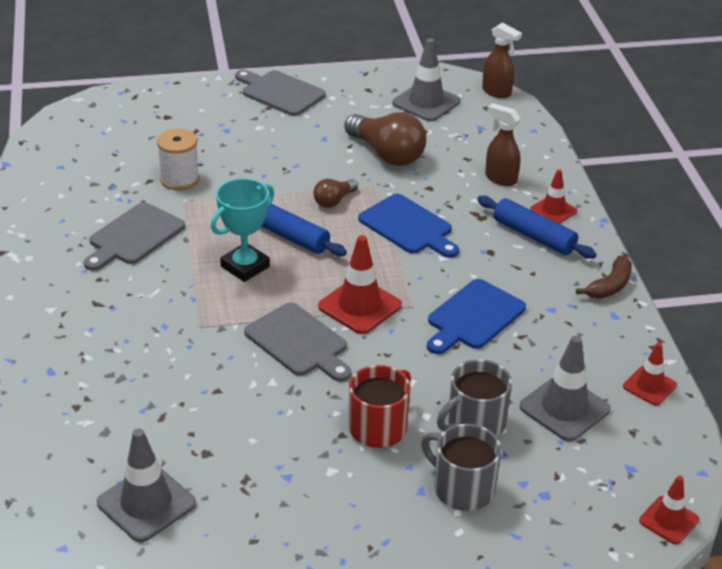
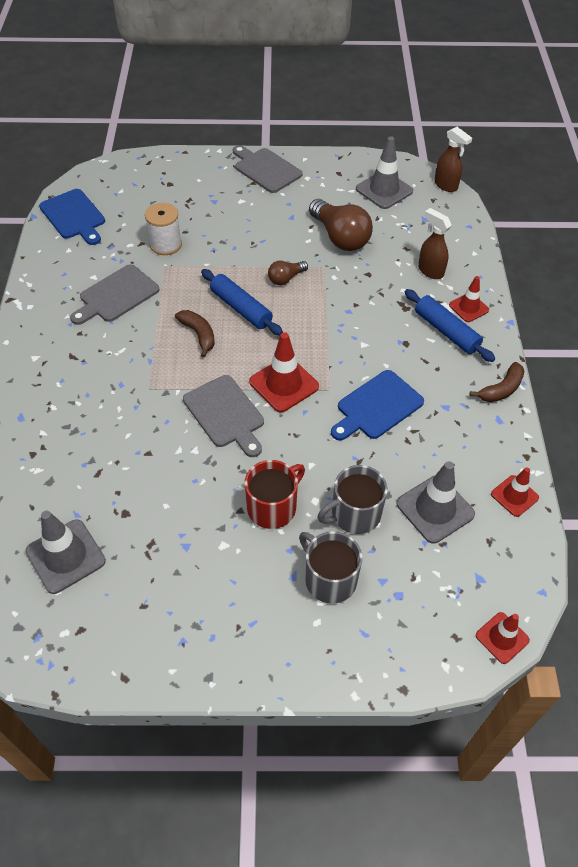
camera: 10 degrees right, 15 degrees up
(245, 266) = (199, 334): turquoise trophy -> brown banana
(408, 227) = (342, 310): blue cutting board -> blue cutting board (74, 216)

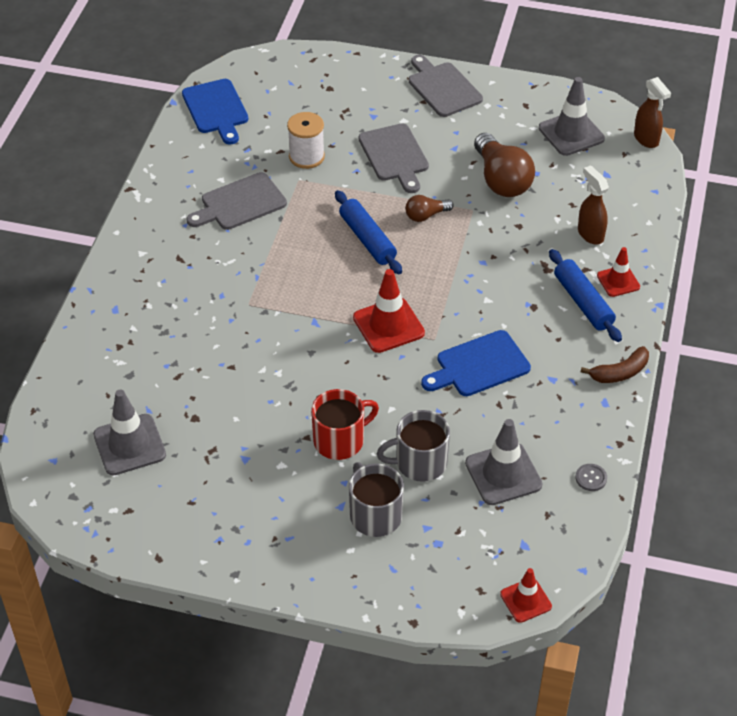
camera: 15 degrees right, 5 degrees down
(199, 334) = (315, 259): brown banana -> none
(225, 414) = (319, 344): grey cutting board -> grey cutting board (394, 156)
(514, 496) = (591, 478): red traffic cone -> grey button

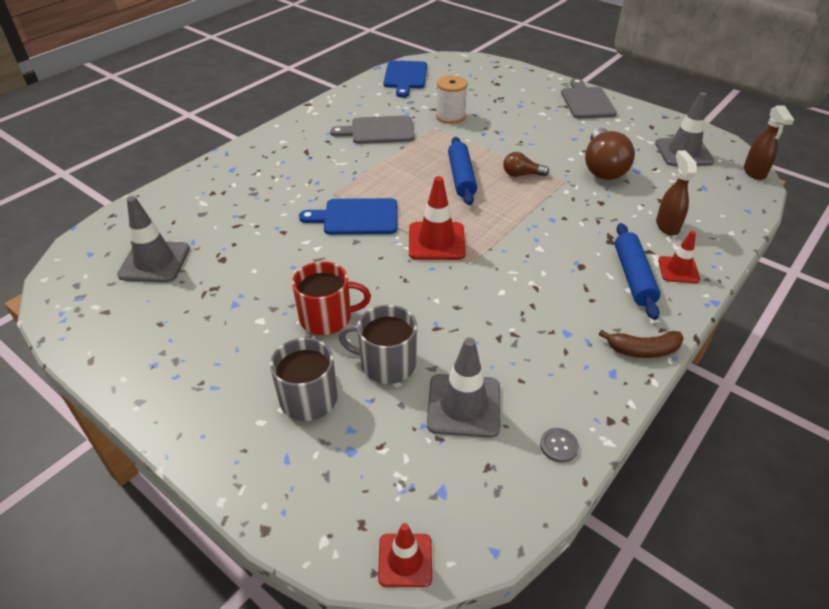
camera: 25 degrees right, 5 degrees down
(394, 156) = (520, 132): grey cutting board -> none
(478, 365) = (499, 298): blue cutting board -> blue cutting board (356, 217)

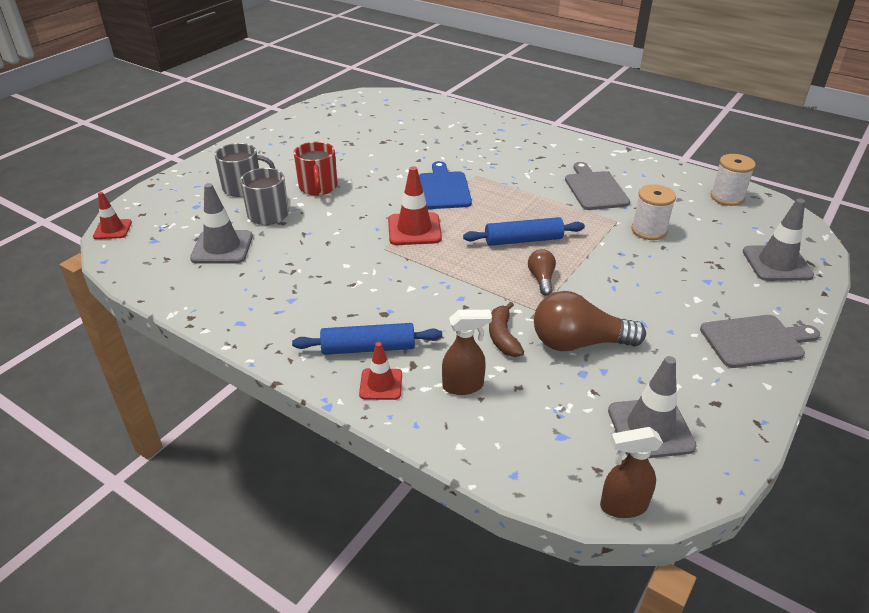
camera: 85 degrees right, 5 degrees down
(154, 262) = (378, 120): grey traffic cone -> grey traffic cone (777, 263)
(405, 77) = (727, 197): blue cutting board -> white spool
(559, 446) = (174, 289): grey button -> none
(643, 350) = (264, 344): brown banana -> brown banana (503, 337)

